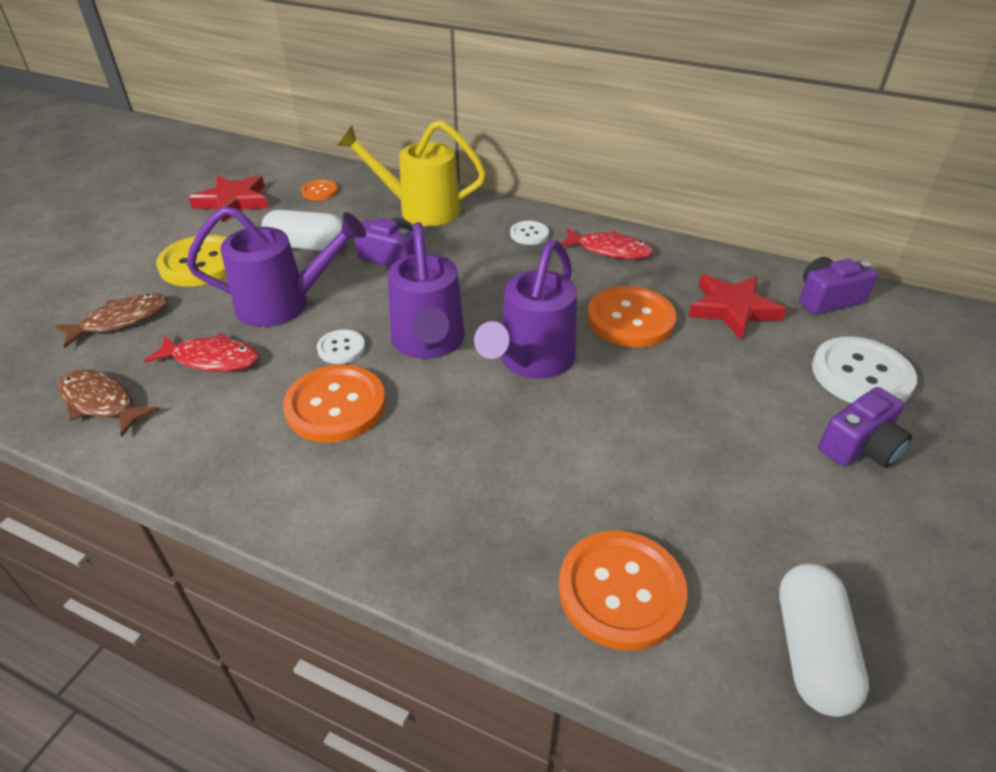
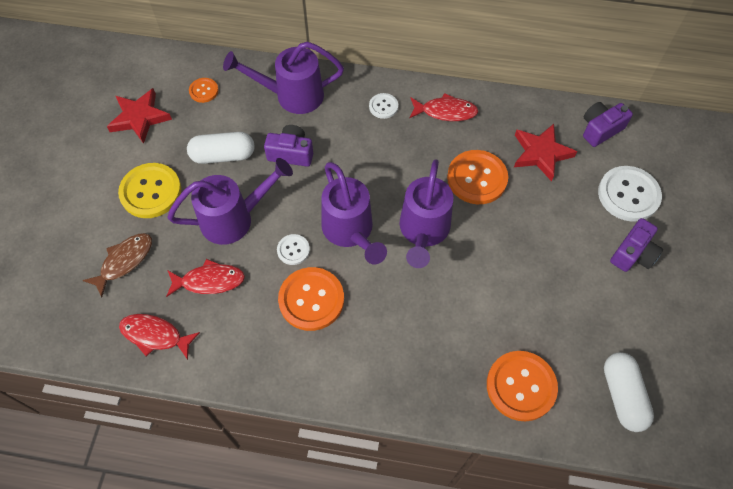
camera: 15 degrees left, 20 degrees up
(101, 403) = (155, 335): brown fish -> red fish
(420, 209) = (292, 95): yellow watering can -> purple watering can

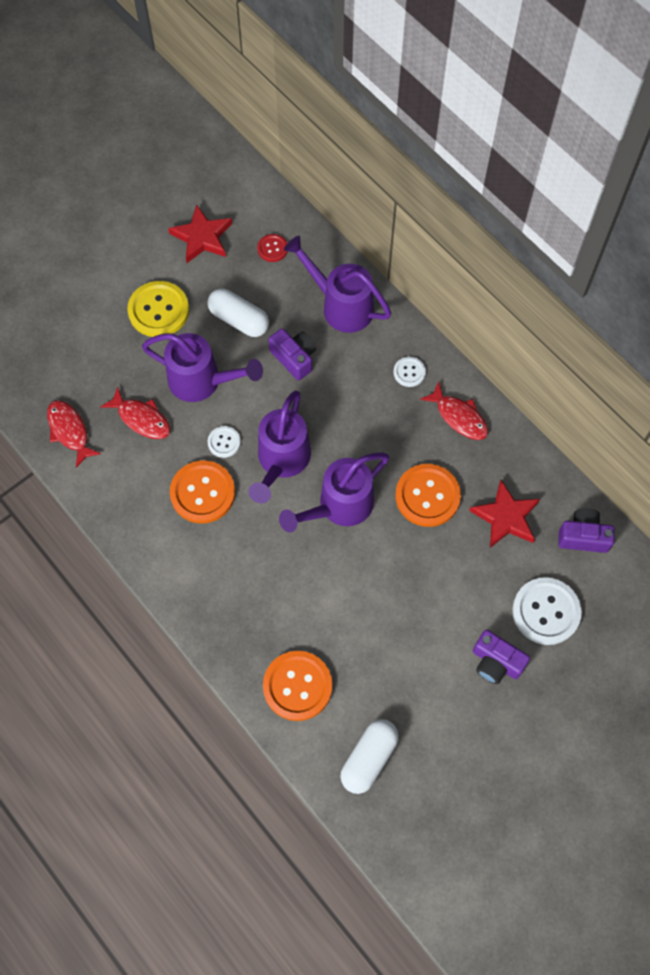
camera: 40 degrees right, 5 degrees up
(124, 261) = (94, 355): brown fish -> none
(204, 91) = (272, 248): orange button -> red button
(633, 254) = (496, 662): purple camera -> purple camera turned 45 degrees clockwise

